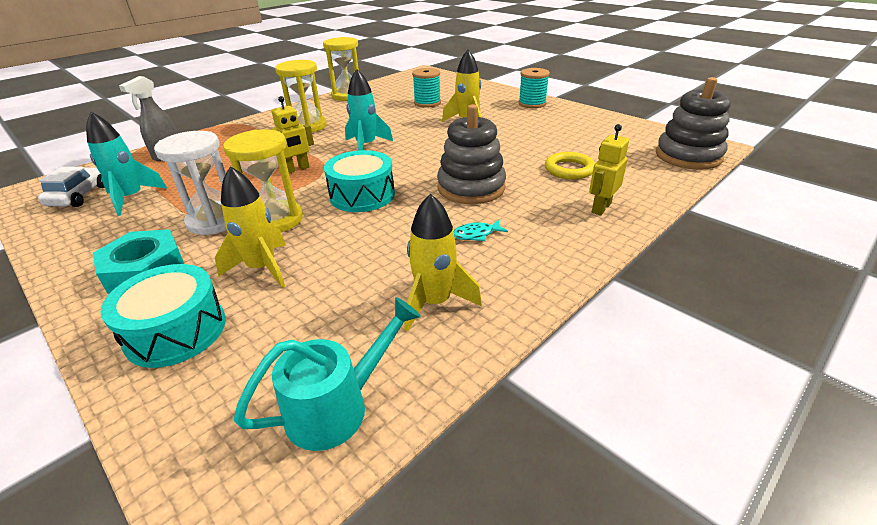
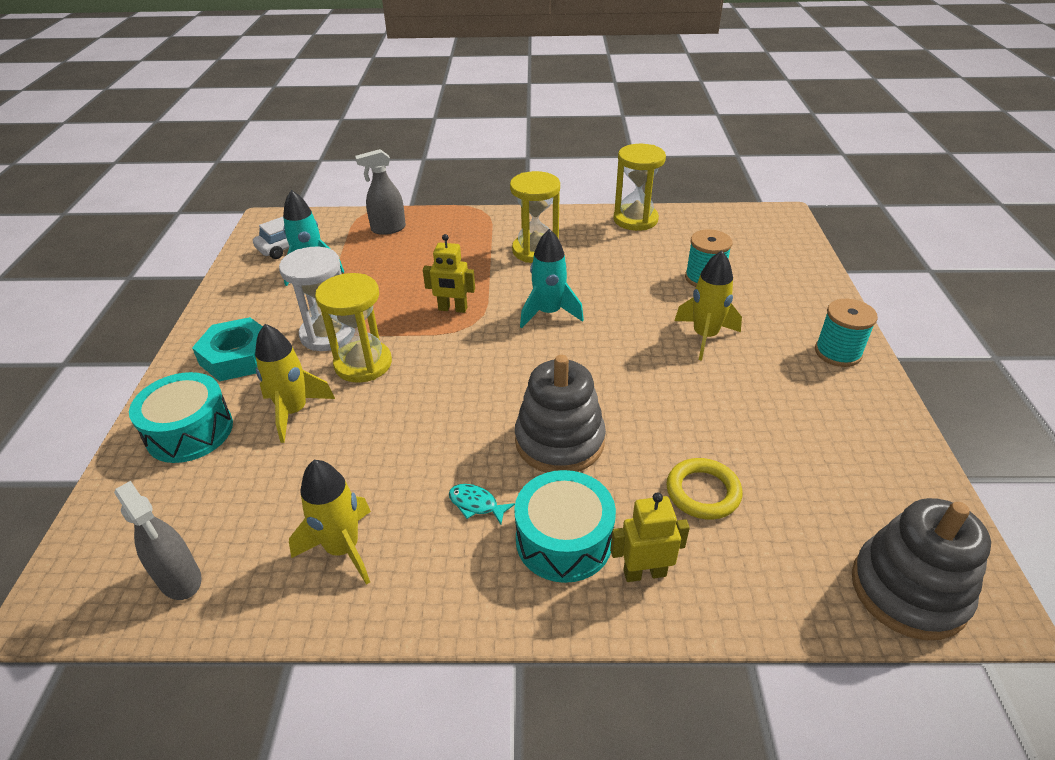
camera: 45 degrees right, 5 degrees up
(338, 406) = (180, 579): turquoise watering can -> grey spray bottle
(362, 195) = (457, 380): turquoise drum -> turquoise drum (564, 540)

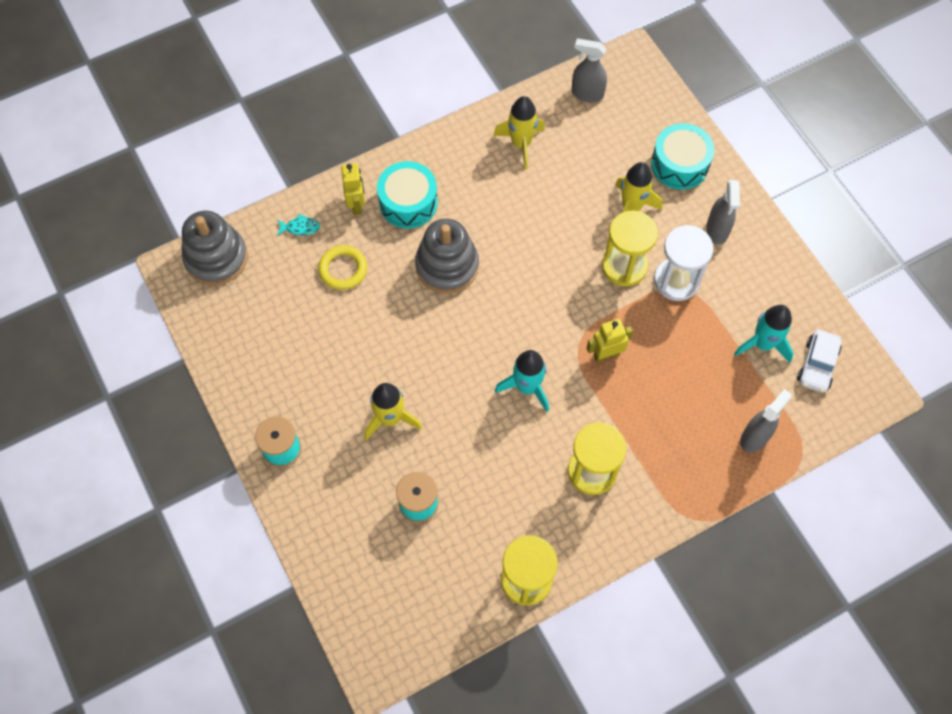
camera: 150 degrees right, 25 degrees up
(238, 357) = (717, 230): turquoise nut -> grey spray bottle
(476, 504) = (469, 200): turquoise fish -> turquoise fish (300, 227)
(644, 573) = (356, 204): yellow robot -> yellow robot turned 60 degrees counterclockwise

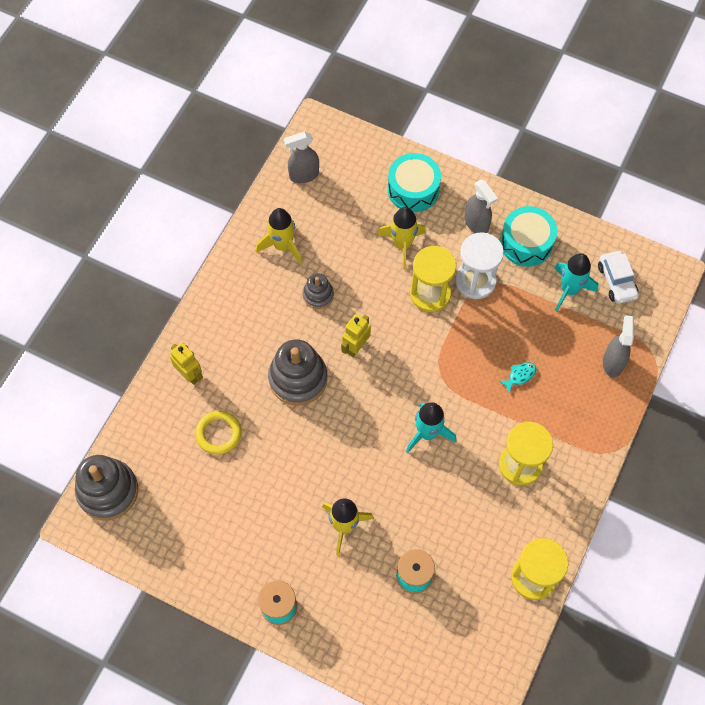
camera: 35 degrees left, 0 degrees up
(300, 227) = (158, 422): turquoise fish -> turquoise fish (519, 376)
(408, 202) = (230, 347): turquoise drum -> turquoise drum (526, 243)
(520, 205) = (318, 295): none -> grey stacking toy
(606, 354) = (466, 370): yellow robot -> yellow robot (356, 347)

